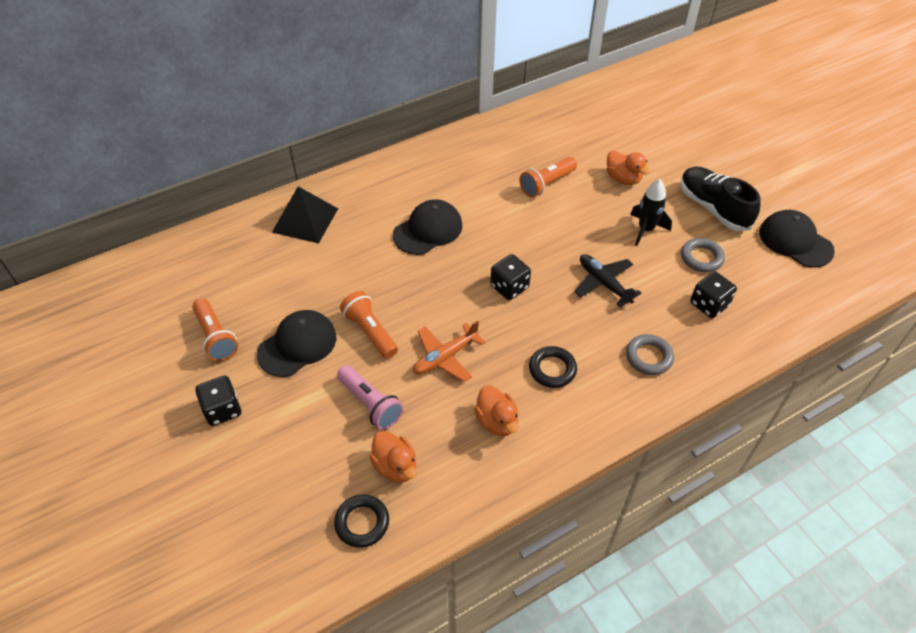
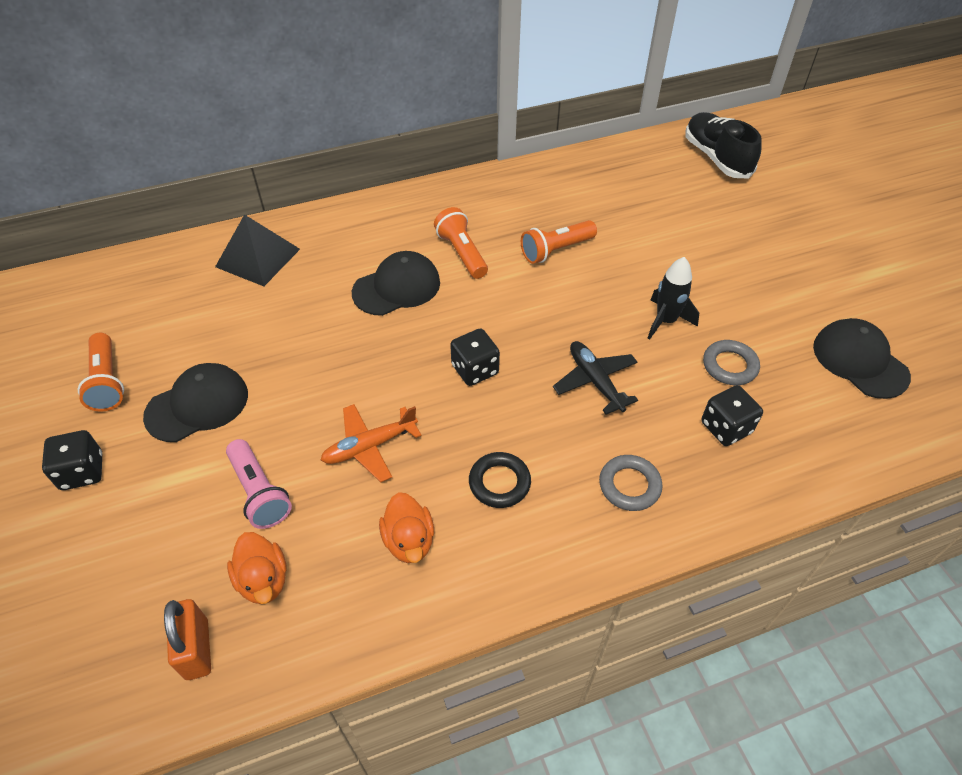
camera: 10 degrees right, 0 degrees up
(362, 523) = (197, 649): black ring -> orange padlock
(370, 331) = (289, 401): orange flashlight -> orange flashlight (462, 253)
(623, 179) = (652, 255): orange duck -> none
(713, 208) = (759, 305): black shoe -> black shoe (716, 158)

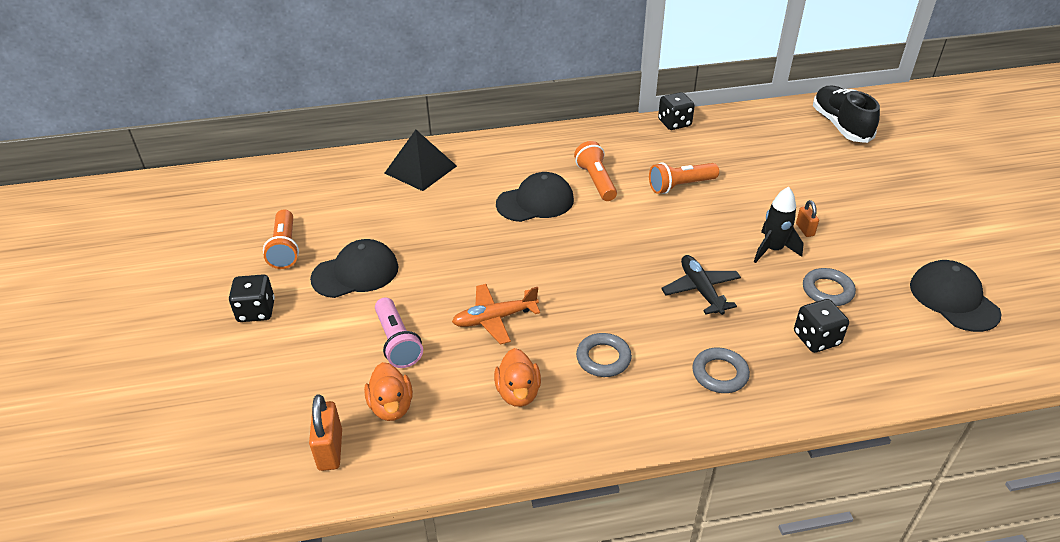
camera: 10 degrees right, 10 degrees down
(475, 369) = (594, 270): black dice -> black dice (674, 123)
(499, 483) = (603, 358): black ring -> grey ring
(696, 292) = (805, 230): none -> orange padlock

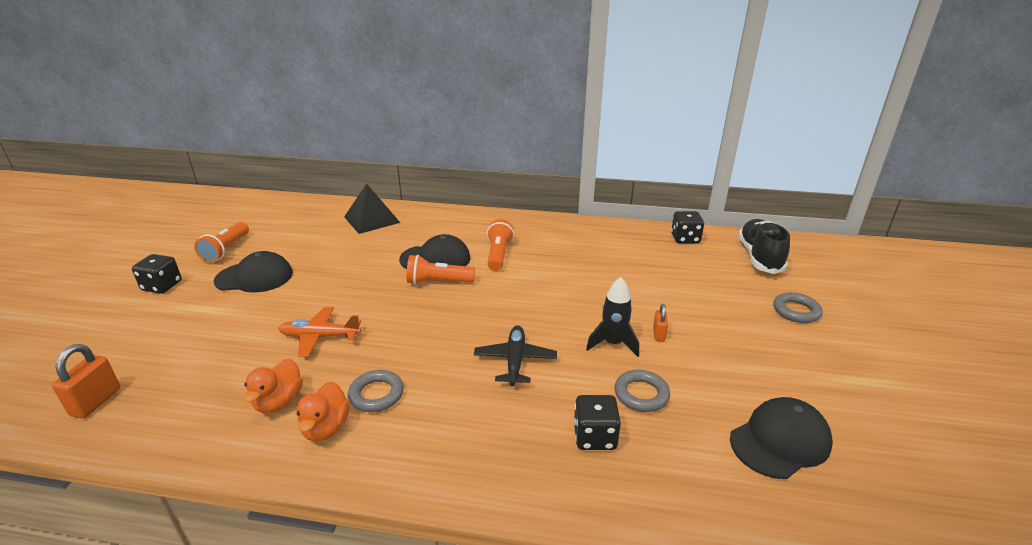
camera: 20 degrees right, 10 degrees down
(391, 406) = (174, 382): orange duck -> orange duck (326, 428)
(397, 342) = (230, 334): pink flashlight -> none
(674, 123) = (602, 227): black dice -> black dice (685, 238)
(680, 186) = (568, 273): orange flashlight -> orange flashlight (438, 282)
(720, 374) = (470, 441): grey ring -> grey ring (796, 311)
(953, 299) = (780, 441): black cap -> black cap turned 60 degrees clockwise

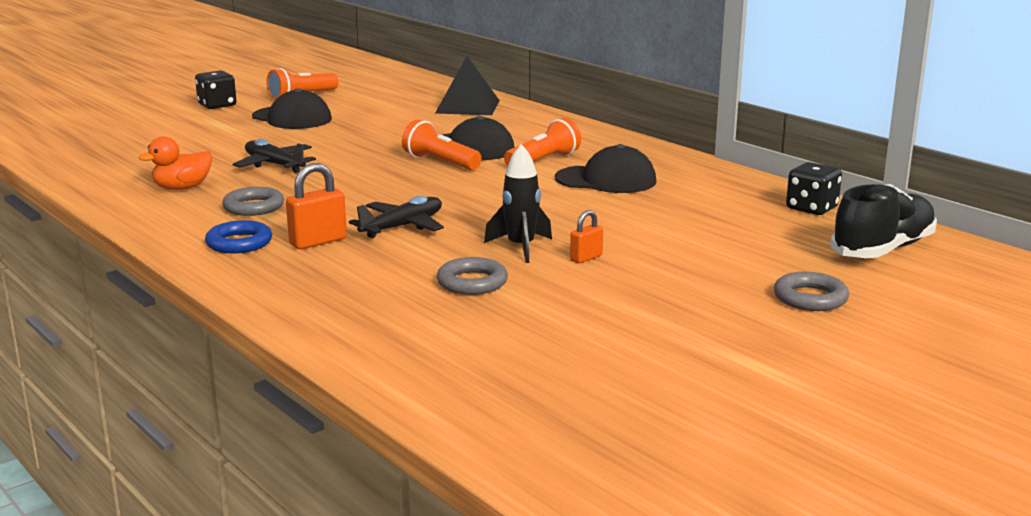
camera: 40 degrees right, 10 degrees down
(96, 402) = (78, 151): orange padlock -> orange padlock (318, 242)
(319, 337) = (274, 165): orange plane -> black plane
(326, 428) = (187, 210): orange duck -> none
(430, 444) = (239, 243): none -> blue ring
(594, 437) = (372, 286): black dice -> none
(780, 441) = (541, 354): black cap -> black cap (606, 180)

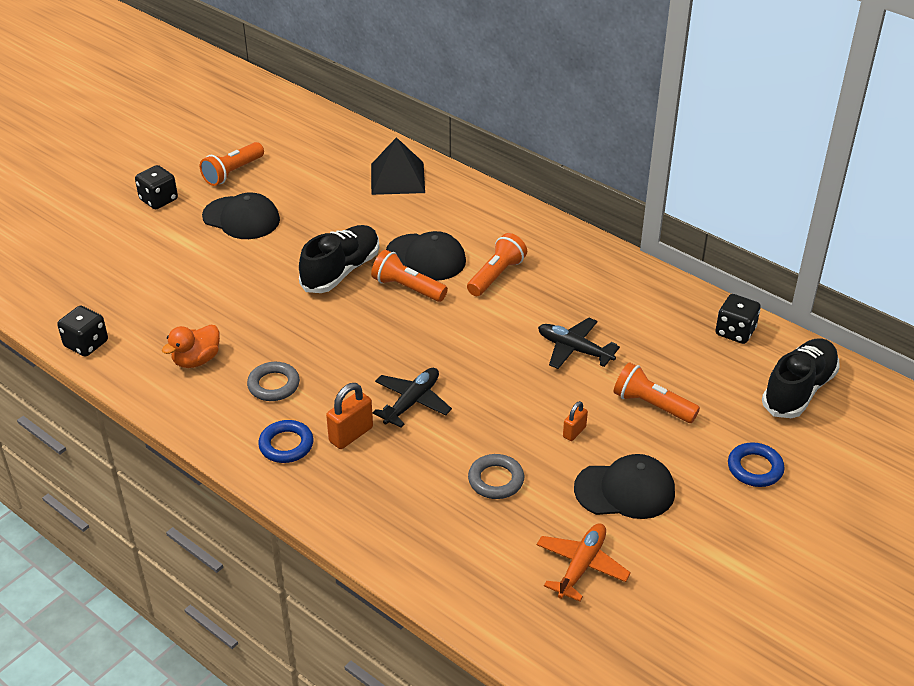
camera: 10 degrees left, 20 degrees up
(75, 172) = (86, 344): none -> black dice
(274, 165) = (261, 309): black plane -> black plane (574, 349)
(375, 150) = (341, 271): none -> black shoe
(521, 248) = (518, 423): black rocket -> none
(550, 351) = (581, 566): none -> orange plane
(606, 180) = (558, 303): black cap -> black cap (625, 490)
(691, 247) = (651, 405): none -> orange flashlight
(810, 298) = (755, 468): grey ring -> blue ring

